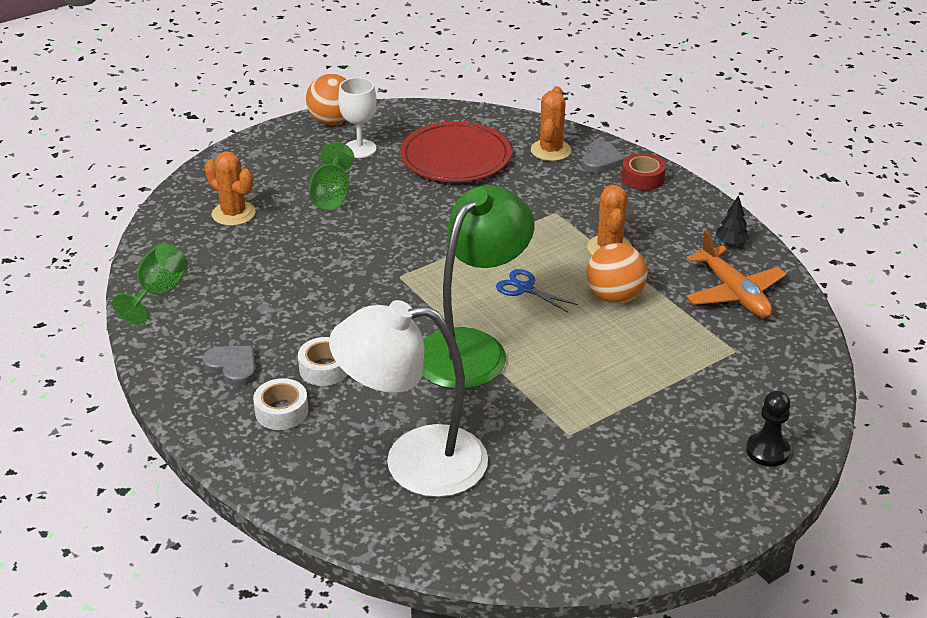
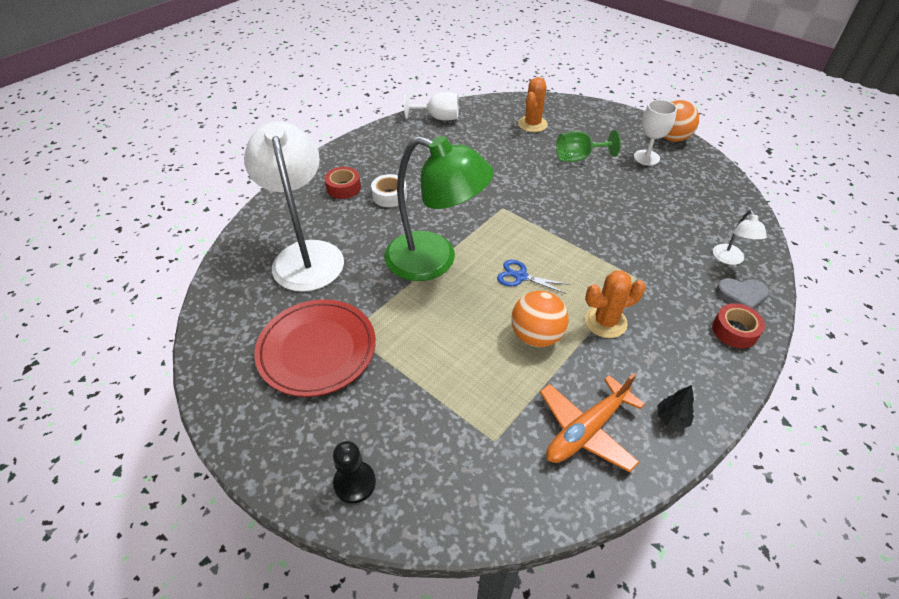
camera: 75 degrees right, 10 degrees up
(159, 293) = (438, 118): green goblet -> white goblet
(232, 367) = (379, 160): grey heart -> none
(281, 411) = (343, 188): white tape -> red tape
(455, 158) = (673, 206): red plate -> red plate (317, 350)
(525, 288) = (520, 276): blue scissors -> blue scissors turned 90 degrees counterclockwise
(551, 150) = (729, 259): orange cactus -> white lamp

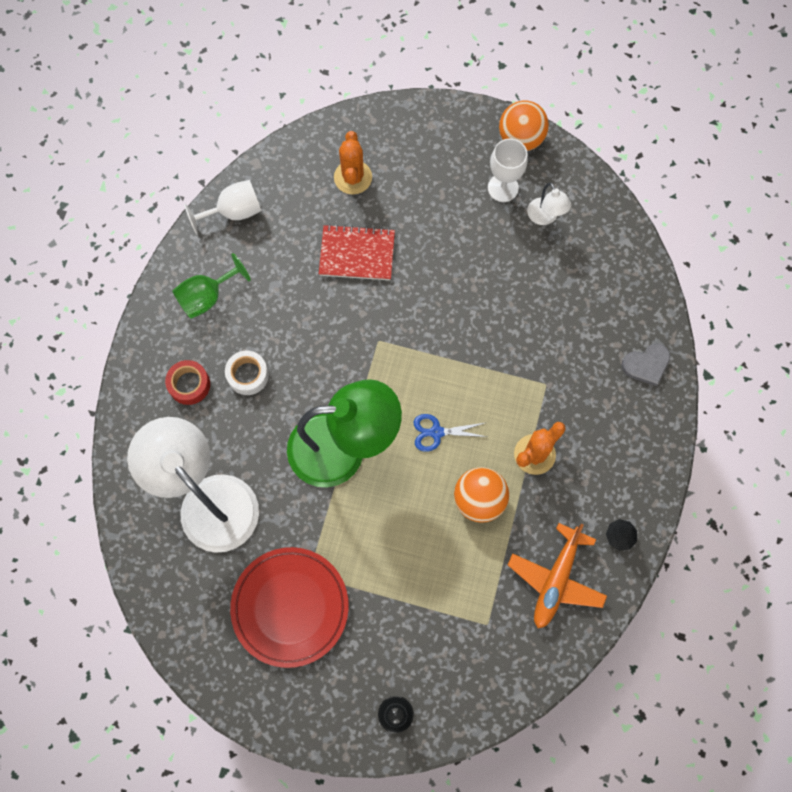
camera: 25 degrees left, 25 degrees up
(513, 159) = (357, 254): none -> red notebook
(578, 158) = (428, 220): green goblet -> green goblet (207, 297)
(729, 259) = (625, 319): white lamp -> white lamp (545, 217)
(734, 330) = (649, 413): red tape -> none

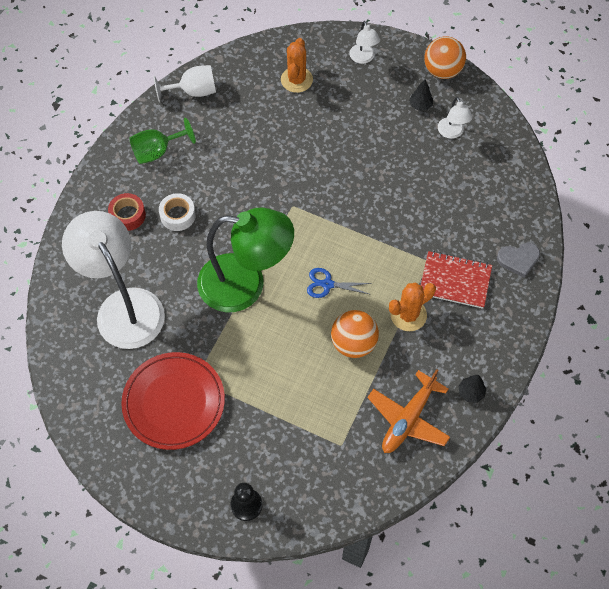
camera: 10 degrees right, 10 degrees down
(357, 254) = (288, 137): red notebook -> red notebook (455, 281)
(426, 137) = (363, 58): none -> white lamp
(503, 188) = (420, 105): white goblet -> black tree

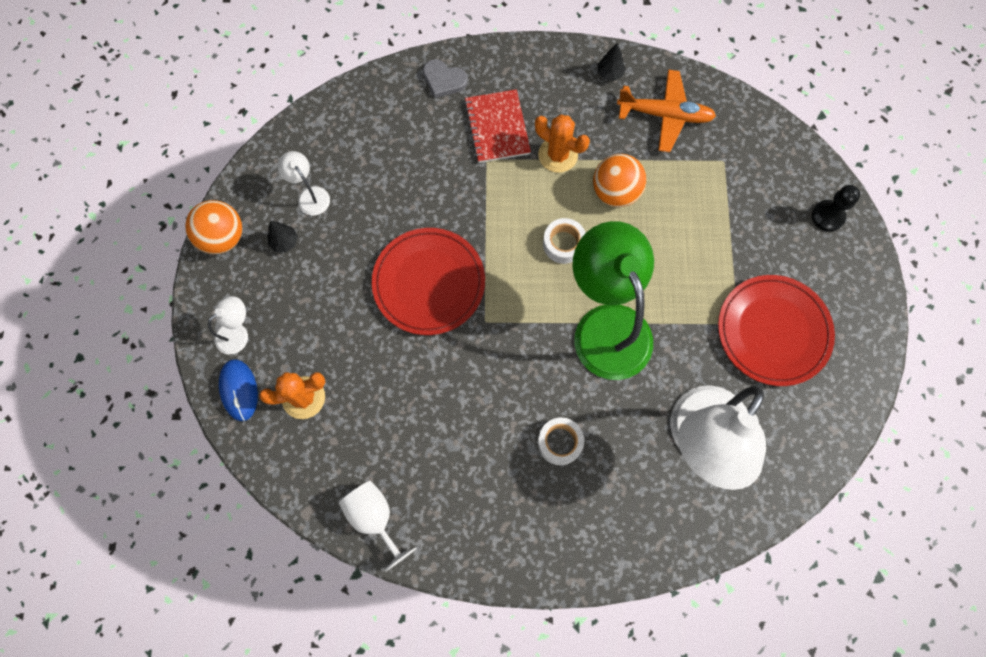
camera: 115 degrees left, 10 degrees up
(128, 215) = (588, 501): red tape -> none
(157, 151) = (484, 515): green goblet -> none
(322, 47) = (239, 390): none -> blue mouse
(327, 284) = (563, 244): blue scissors -> white tape
(342, 182) = (429, 283): none -> red plate
(452, 133) = (310, 195): white lamp -> white lamp turned 90 degrees counterclockwise
(518, 260) = (444, 80): grey heart -> grey heart turned 150 degrees clockwise

